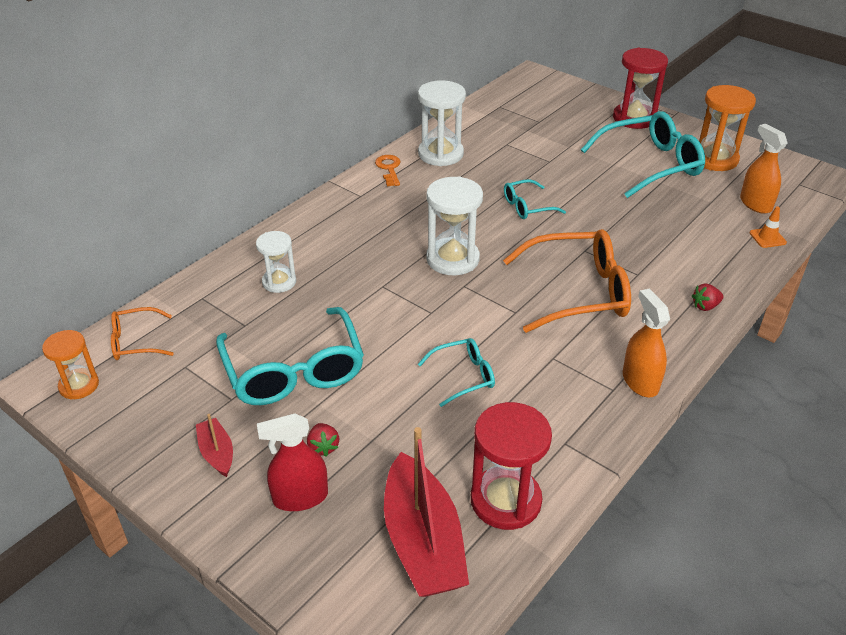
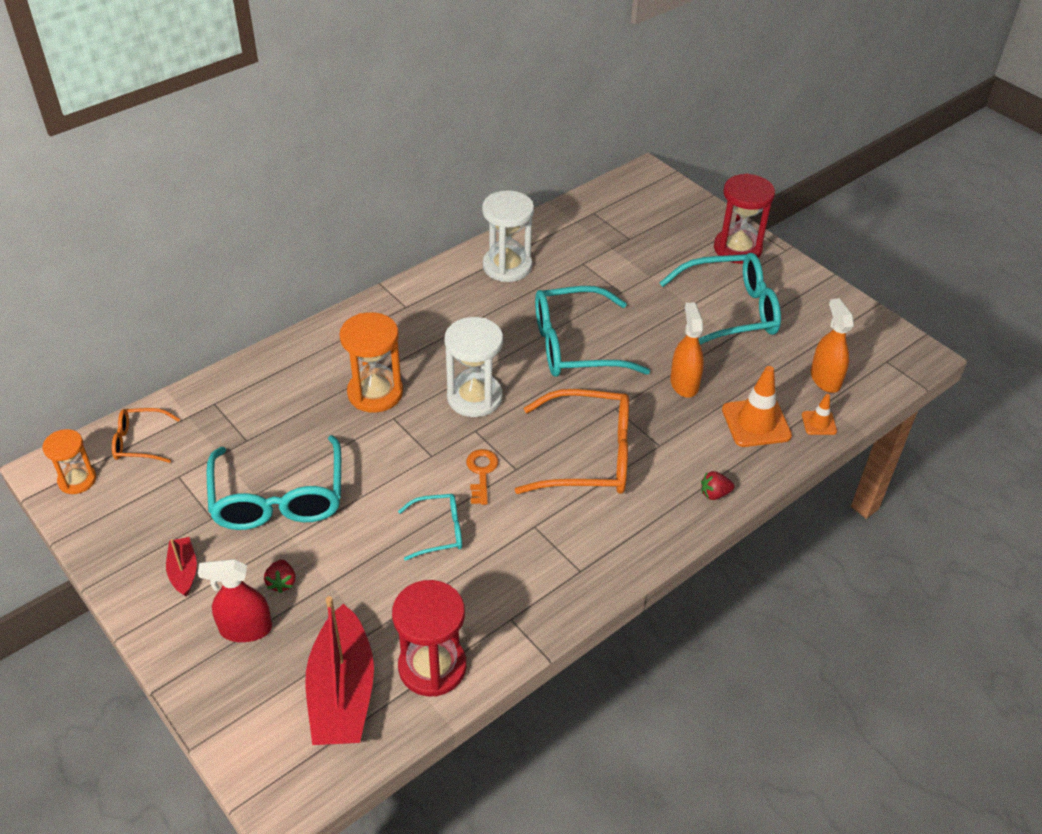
camera: 10 degrees right, 5 degrees up
(279, 282) = (293, 397): white hourglass -> none
(389, 169) = (446, 277): orange key -> orange key (481, 473)
(527, 206) = (575, 346): turquoise glasses -> turquoise glasses, size x1.95
(640, 381) = (611, 567): orange spray bottle -> orange spray bottle (684, 383)
(713, 245) = (756, 423): none -> orange traffic cone
(714, 159) = (805, 315): orange hourglass -> orange hourglass (375, 393)

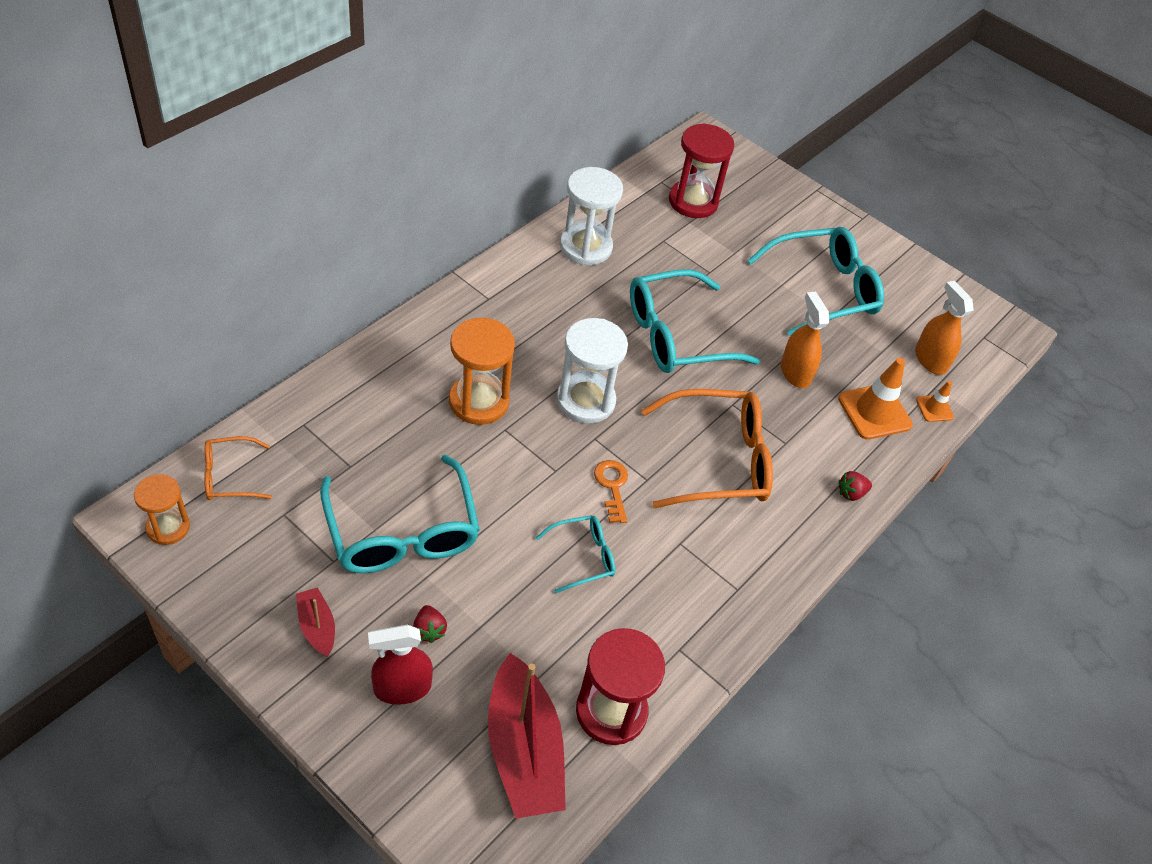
camera: 15 degrees left, 5 degrees up
(737, 249) = (815, 218): red hourglass -> red hourglass (693, 201)

